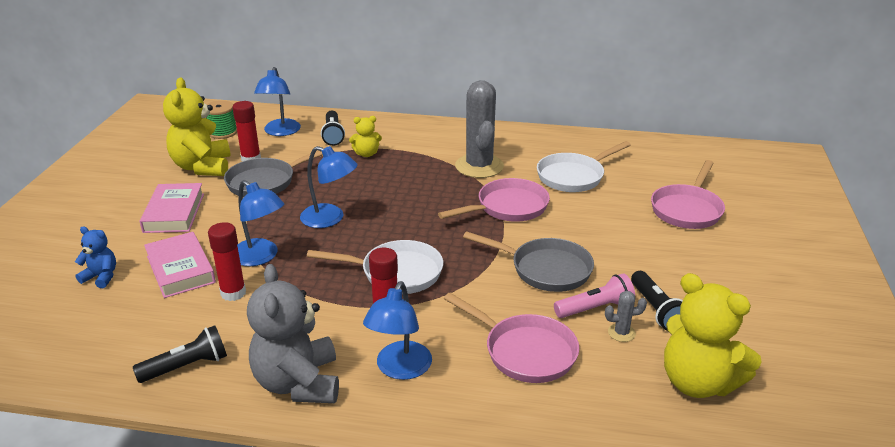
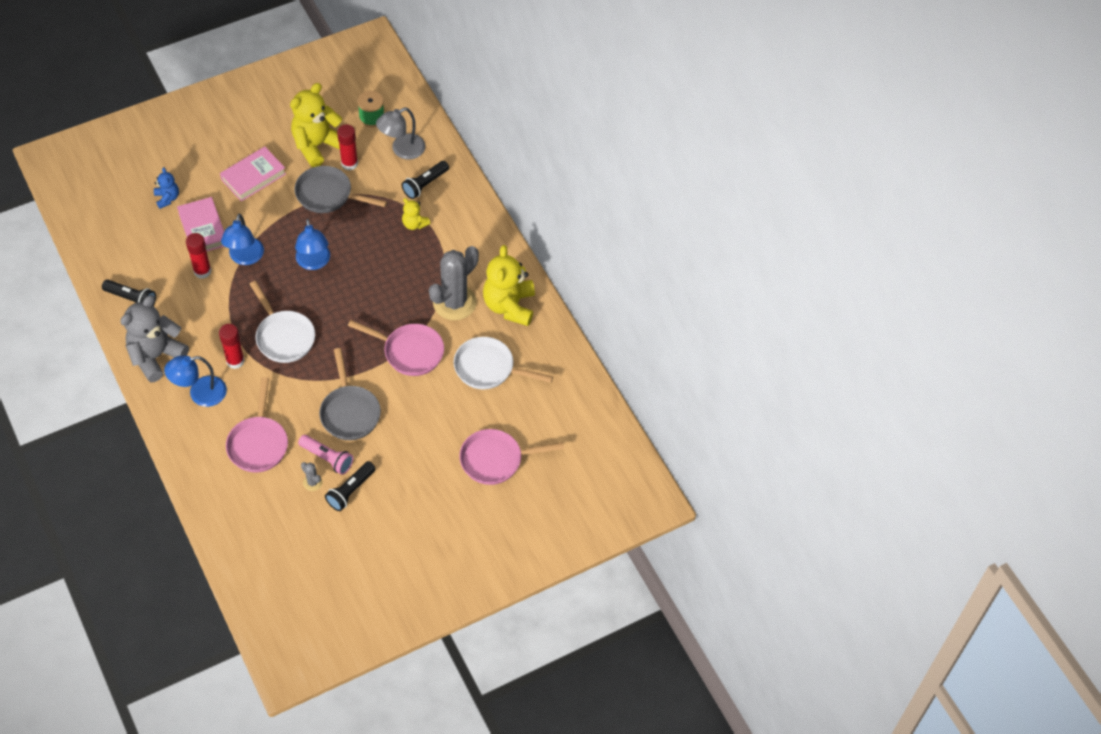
camera: 50 degrees right, 25 degrees up
(181, 269) = (203, 229): pink book -> pink book turned 45 degrees counterclockwise
(280, 132) = (402, 150): blue lamp -> grey lamp
(698, 382) = (293, 539): yellow teddy bear -> yellow teddy bear (509, 306)

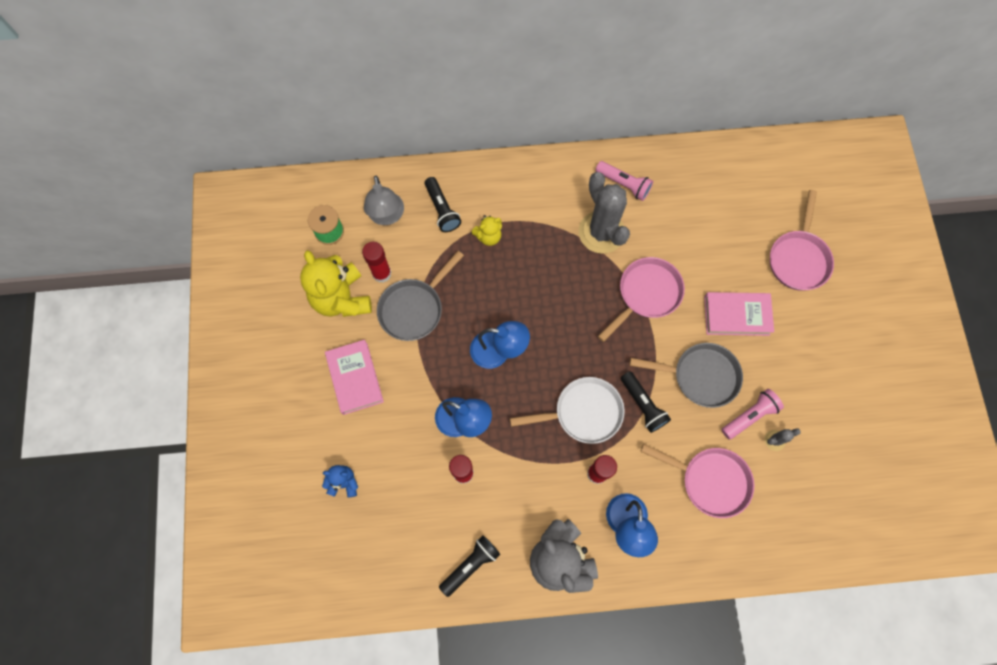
camera: 65 degrees left, 15 degrees up
(203, 229) = (404, 455): pink book -> pink book (736, 315)
(350, 490) = (795, 405): black flashlight -> black flashlight (642, 405)
(488, 368) = (691, 229): white pan -> none
(509, 306) = (624, 184): yellow teddy bear -> pink flashlight

